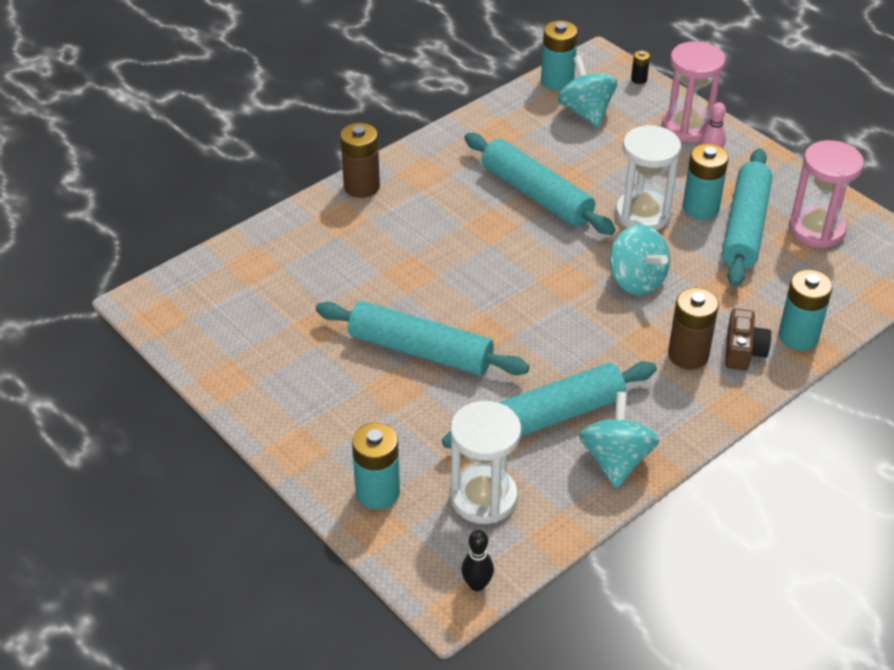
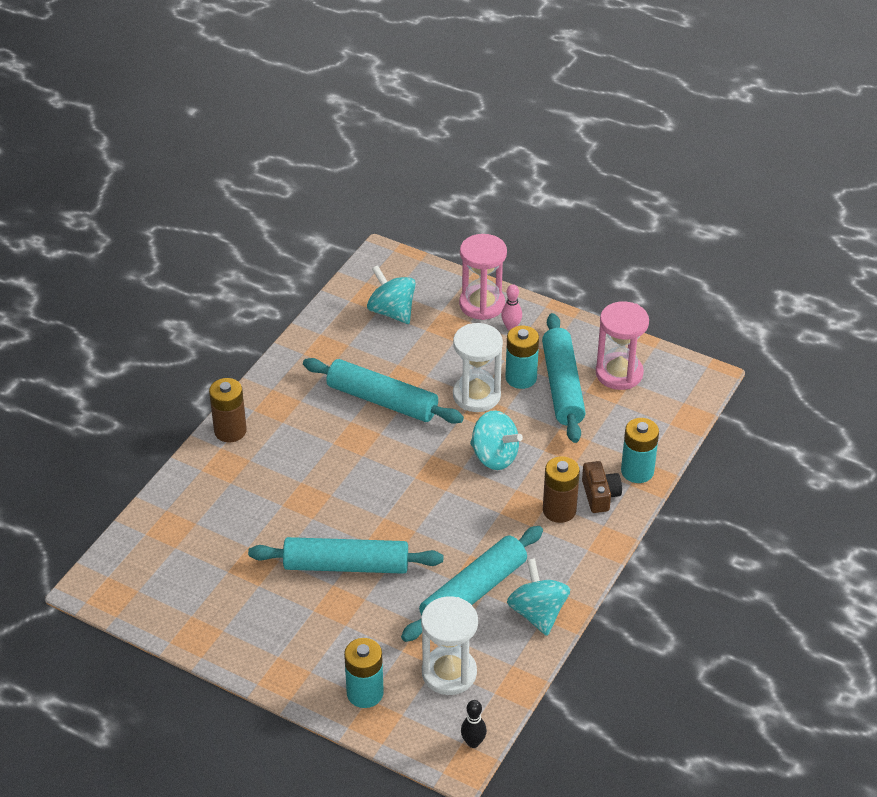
camera: 20 degrees left, 0 degrees up
(557, 81) = (355, 287): turquoise battery -> none
(639, 79) = (424, 268): black battery -> none

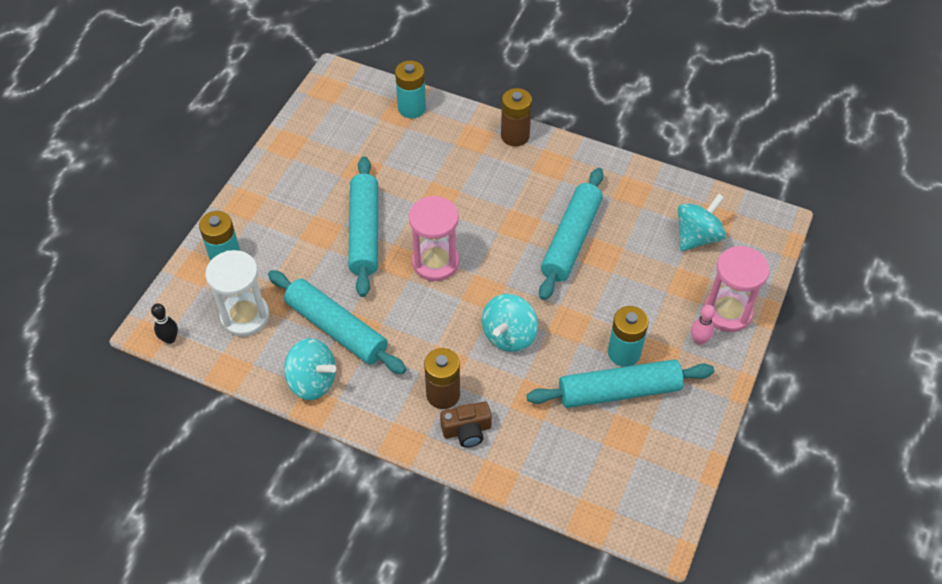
camera: 85 degrees right, 10 degrees up
(476, 395) = (591, 315): white hourglass -> none
(537, 613) = (312, 381): turquoise spinning top -> turquoise spinning top turned 45 degrees clockwise
(619, 373) = (649, 445): pink hourglass -> pink hourglass (435, 262)
(637, 471) = (504, 465): turquoise battery -> turquoise battery (412, 108)

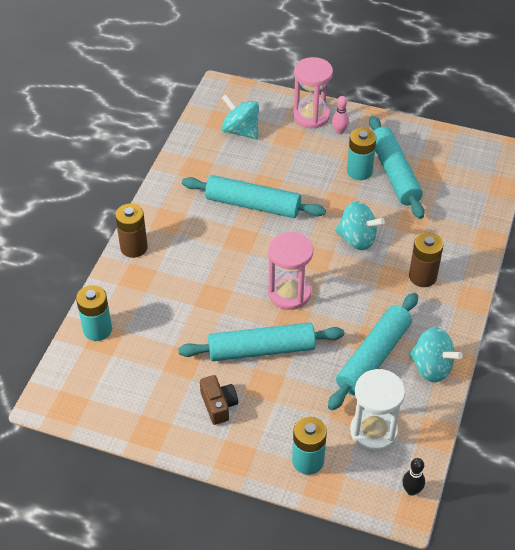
camera: 95 degrees left, 5 degrees down
(312, 381) = (431, 367): turquoise spinning top -> turquoise spinning top turned 105 degrees clockwise
(467, 430) = (451, 259): brown camera -> brown camera (218, 405)

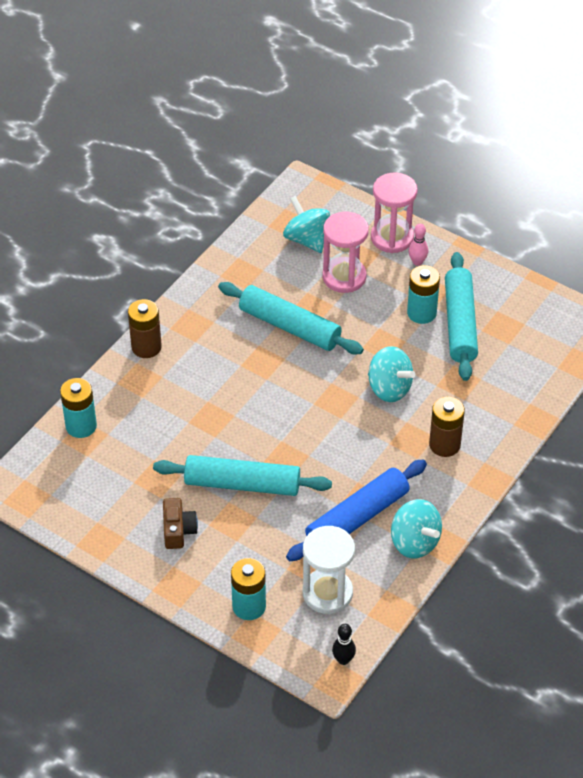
camera: 15 degrees right, 0 degrees up
(289, 293) = (293, 431): pink hourglass -> pink hourglass (344, 277)
(373, 357) = (357, 518): turquoise rolling pin -> blue rolling pin

